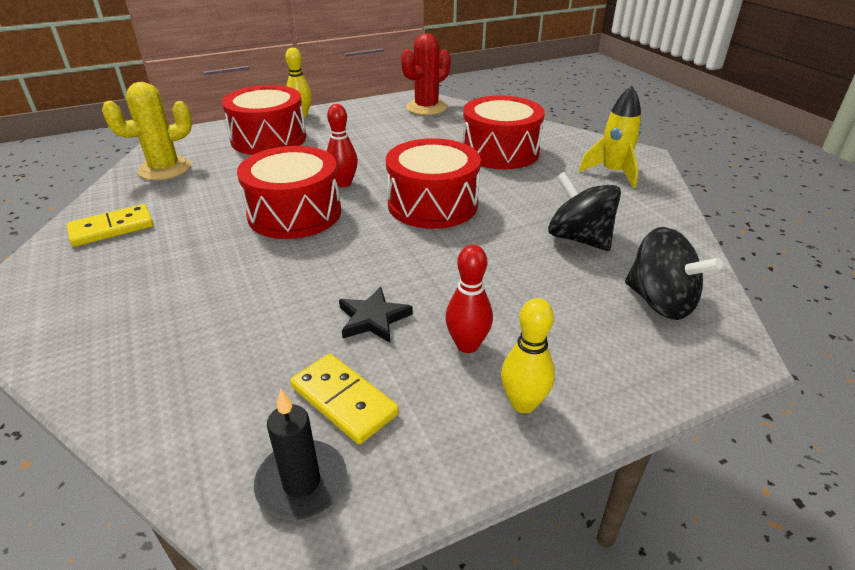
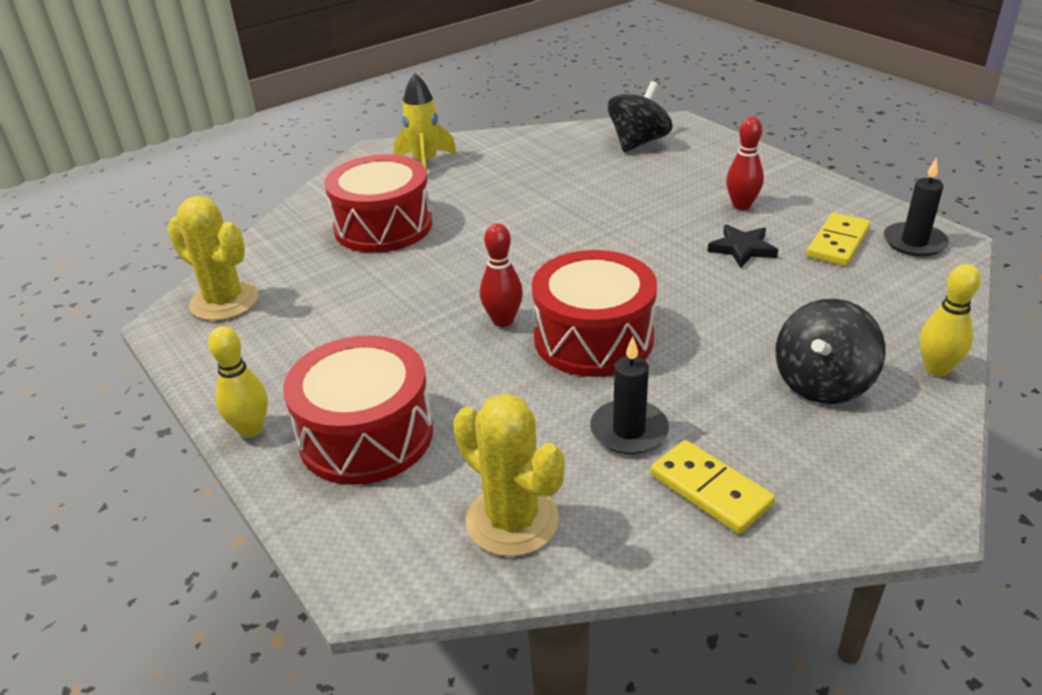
camera: 100 degrees left, 0 degrees up
(190, 211) = (629, 430): none -> black candle
(426, 108) = (224, 301): red cactus -> yellow cactus
(432, 204) = (532, 251): red drum -> none
(523, 403) = (781, 181): yellow bowling pin -> yellow bowling pin (936, 369)
(579, 238) = (564, 173): black spinning top -> black spinning top (822, 383)

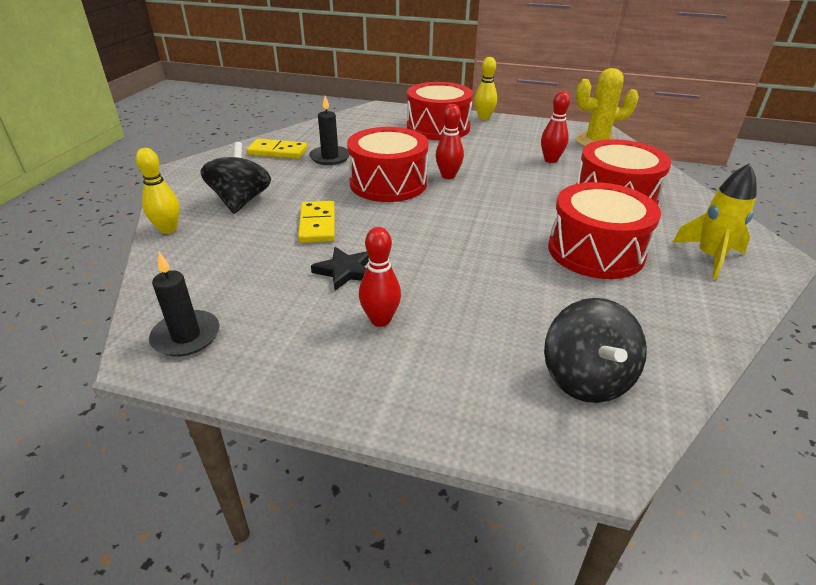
camera: 140 degrees right, 0 degrees up
(341, 295) = (550, 160): none -> red bowling pin
(500, 193) = (595, 251): none -> red drum
(512, 520) = (349, 126): yellow cactus -> none
(837, 243) = (264, 308): yellow domino -> yellow domino (317, 224)

